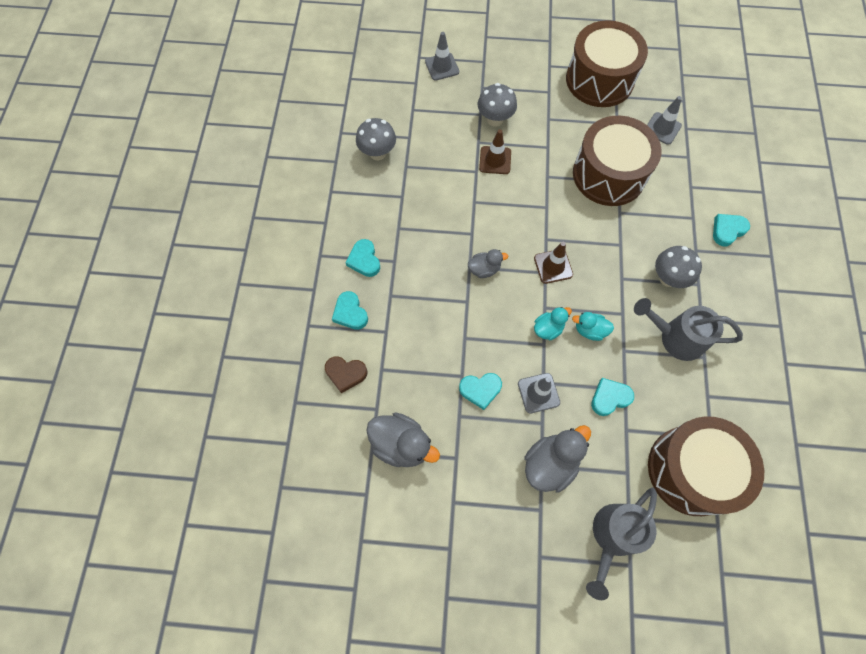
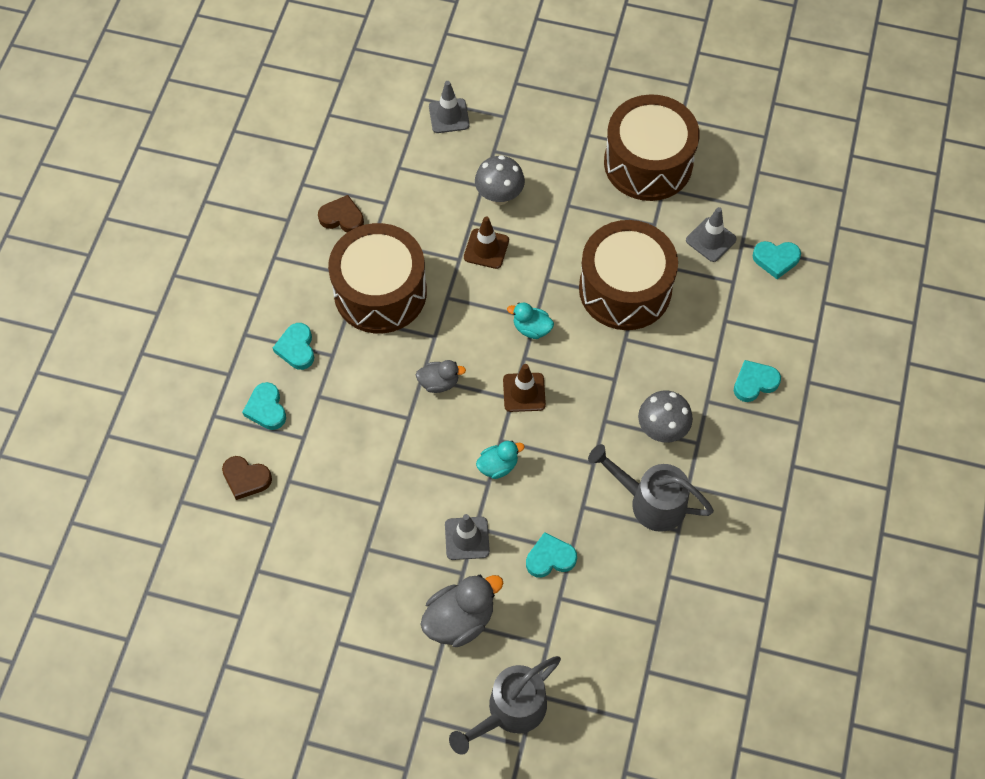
camera: 10 degrees right, 5 degrees down
(377, 153) = (342, 217): grey mushroom -> brown heart
(401, 444) = (293, 569): grey duck -> none
(480, 390) = (399, 523): turquoise heart -> turquoise heart (776, 259)
(590, 330) = (548, 476): turquoise duck -> turquoise duck (531, 328)
(691, 470) = (623, 655): brown drum -> brown drum (380, 292)

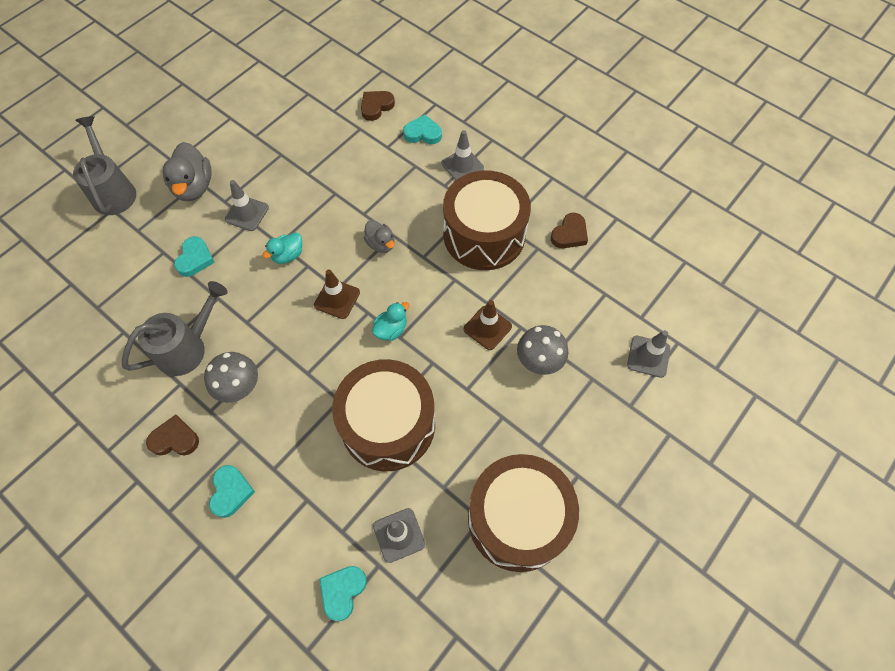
camera: 115 degrees right, 0 degrees up
(296, 348) = (462, 165): turquoise heart -> grey traffic cone
(439, 382) = (381, 244): grey duck -> grey duck turned 60 degrees counterclockwise
(498, 466) = (288, 255): turquoise duck -> turquoise duck turned 45 degrees clockwise
(739, 457) = (175, 439): none -> brown heart

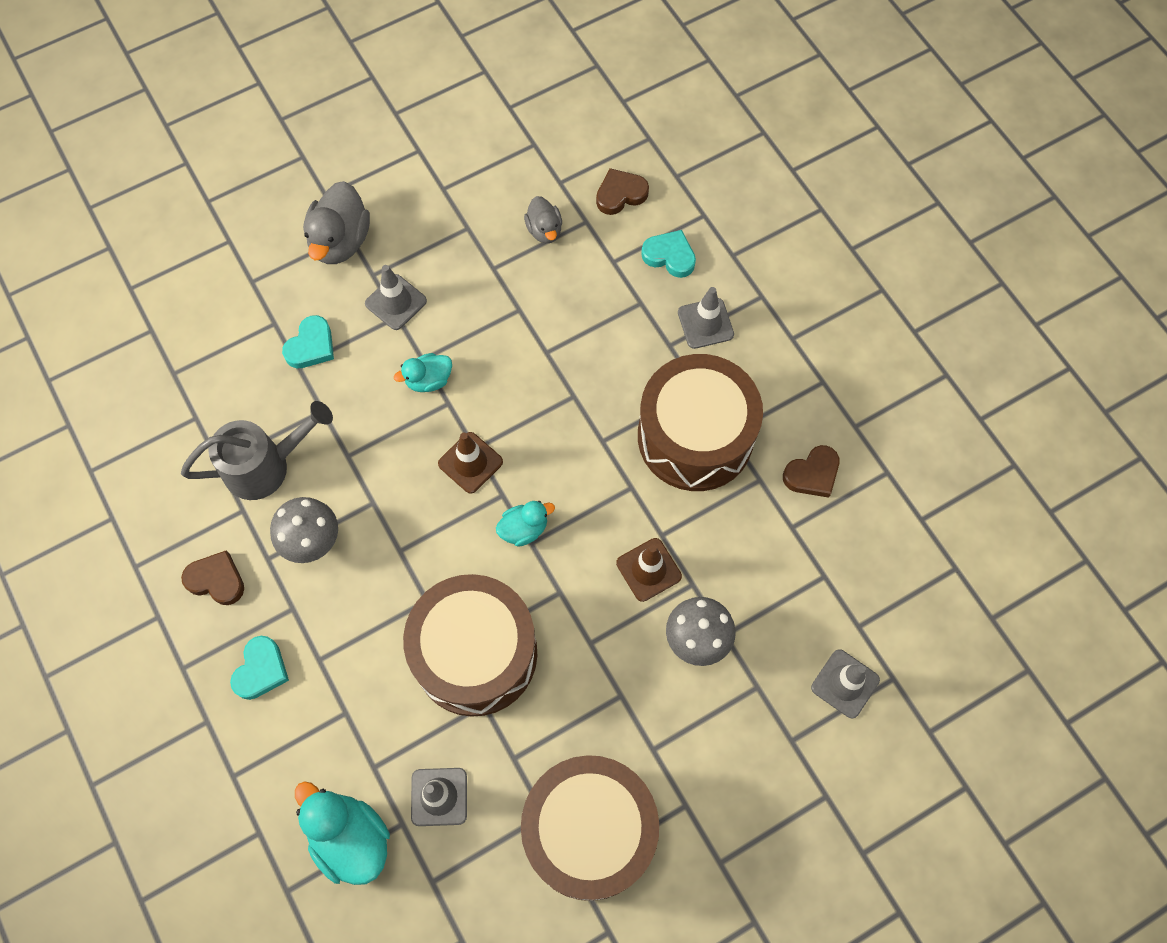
camera: 20 degrees right, 5 degrees up
(113, 191) = (238, 214): grey watering can -> none
(342, 591) = (350, 838): turquoise heart -> turquoise duck
(381, 244) = (553, 404): grey duck -> grey duck (544, 230)

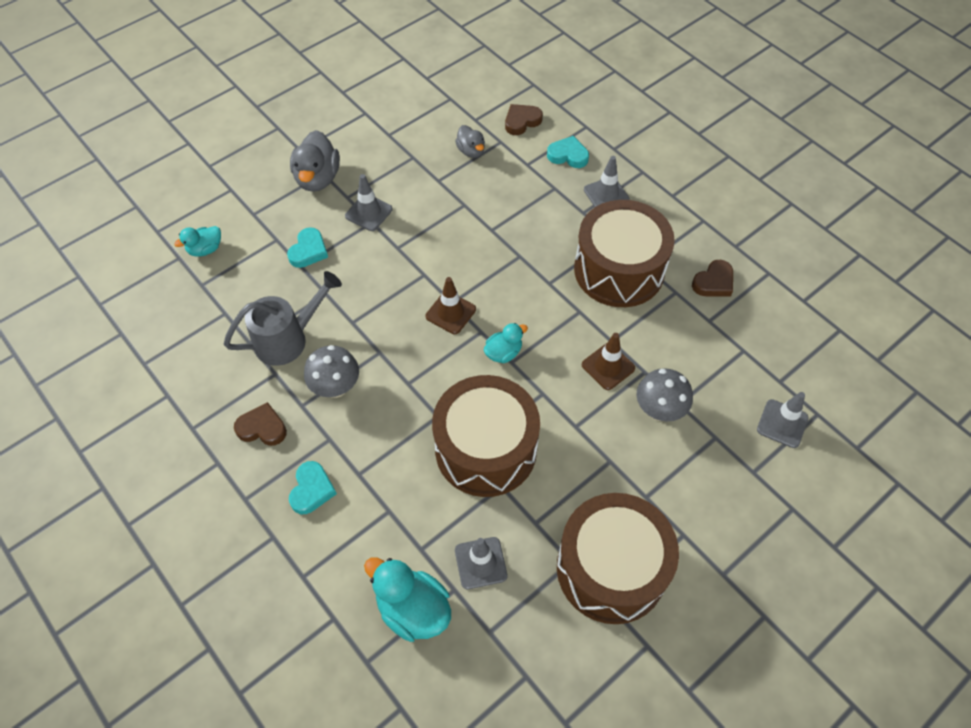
camera: 10 degrees left, 10 degrees down
(428, 380) = (405, 261): turquoise duck -> turquoise duck (205, 249)

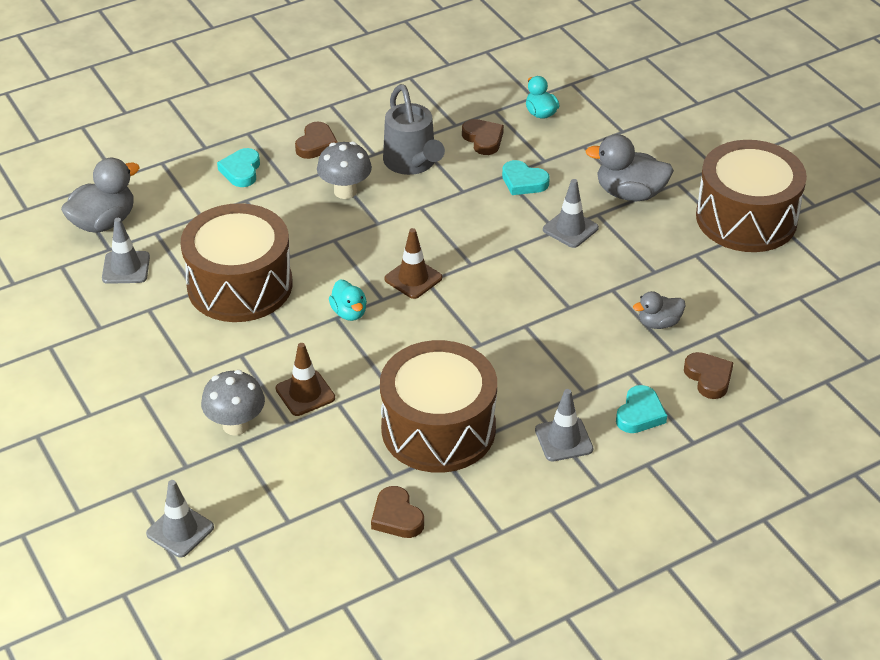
camera: 100 degrees right, 15 degrees down
(247, 288) = (483, 139): none -> brown heart
(312, 490) = (241, 171): turquoise heart -> turquoise heart turned 75 degrees clockwise
(413, 609) = (103, 222): turquoise duck -> grey duck
(611, 568) = (80, 354): brown drum -> brown drum (746, 218)

